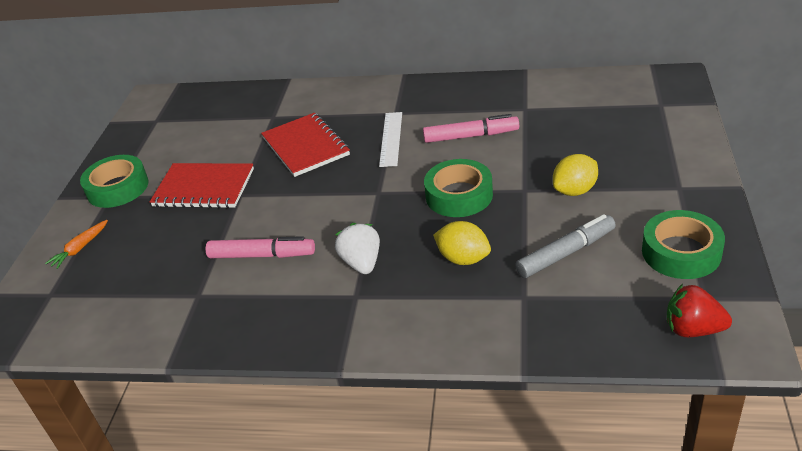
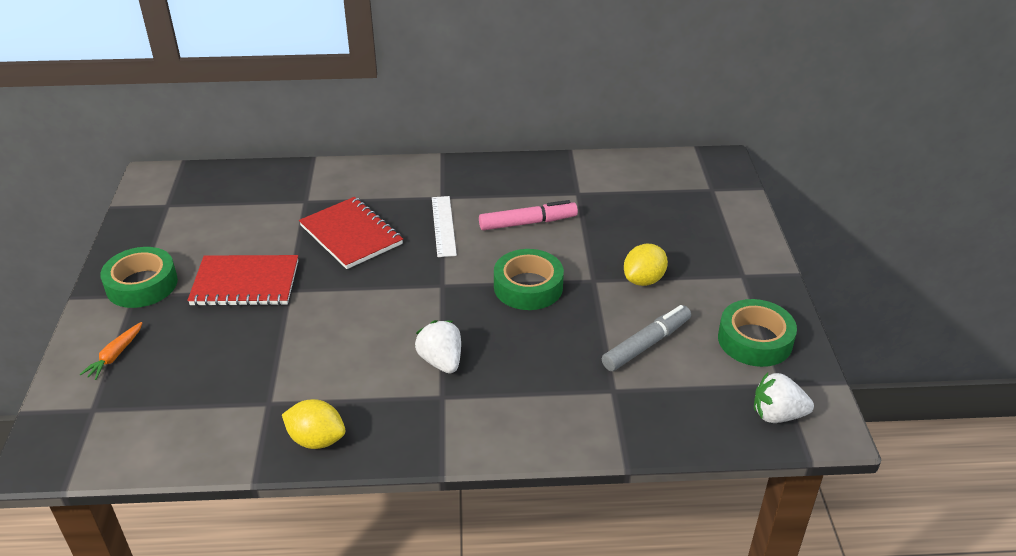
camera: 15 degrees left, 0 degrees up
(262, 255) = (330, 356): pink marker -> none
(463, 259) = (546, 353): yellow lemon -> yellow lemon (316, 440)
(693, 329) = (777, 415): red strawberry -> white strawberry

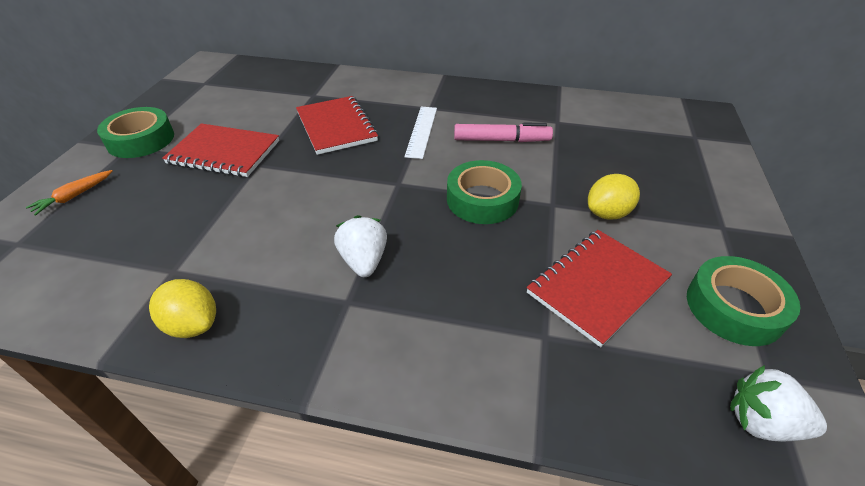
camera: 15 degrees right, 5 degrees up
(646, 344) = (597, 286): grey marker -> red notebook

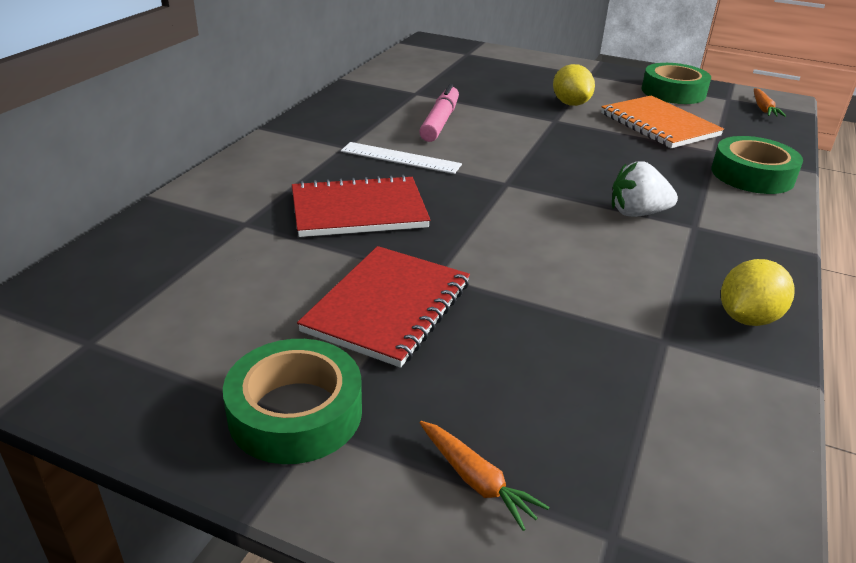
camera: 80 degrees left, 10 degrees down
(482, 199) = (543, 146): green tape -> green tape (752, 175)
(597, 286) = (659, 125): red notebook -> orange notebook
(761, 422) = (763, 109): white strawberry -> orange carrot

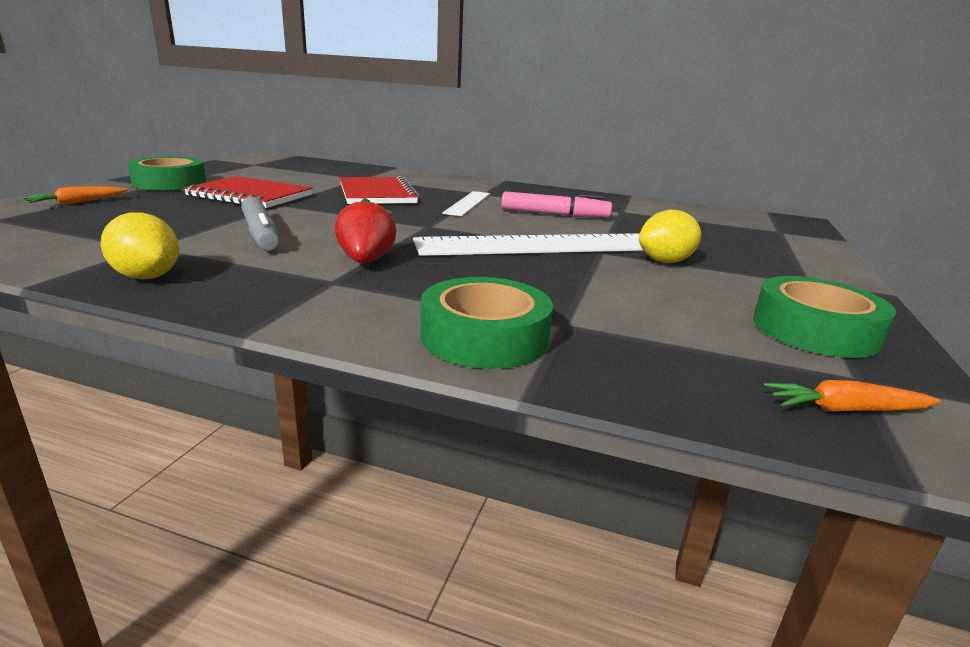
camera: 85 degrees right, 10 degrees down
(550, 139) = (541, 245): none -> white ruler
(580, 274) = (261, 234): none -> grey marker
(637, 213) = (366, 261): white strawberry -> red strawberry
(659, 125) = (640, 301): orange notebook -> none

